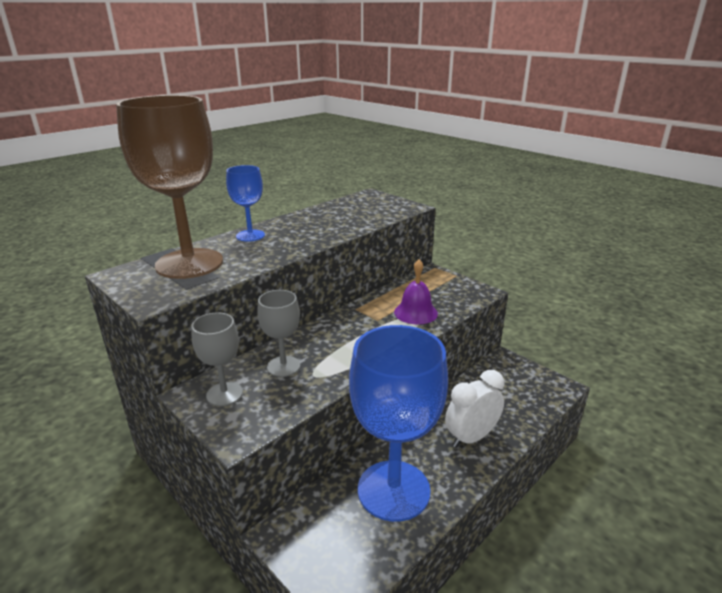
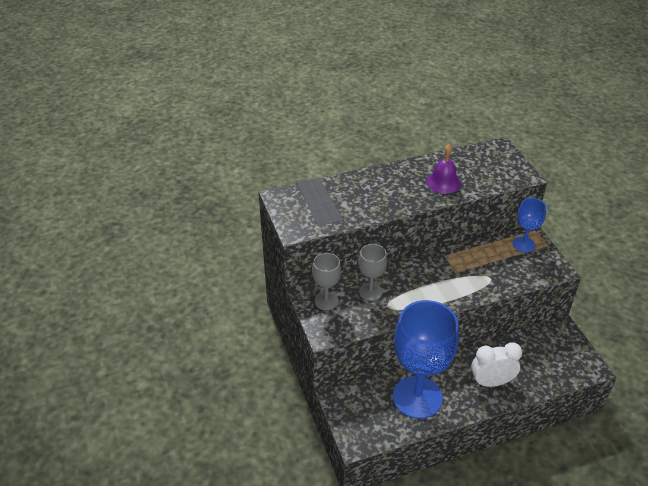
camera: 25 degrees right, 15 degrees up
(189, 263) = (326, 199): brown goblet -> none
(250, 235) = (378, 179): blue goblet -> blue goblet (523, 244)
(415, 312) = (489, 274): purple bell -> purple bell (443, 182)

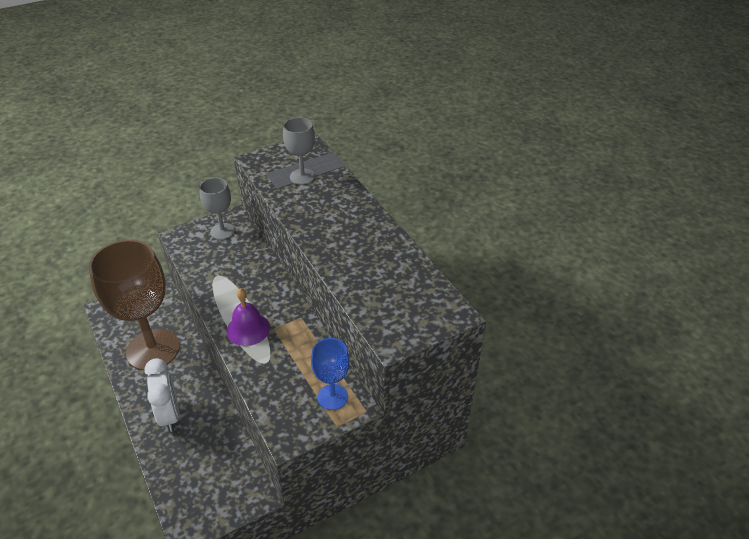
camera: 80 degrees right, 0 degrees up
(370, 292) = (236, 261): grey goblet -> grey goblet (302, 177)
(417, 397) = (153, 349): blue goblet -> brown goblet
(443, 182) = (358, 259): purple bell -> purple bell (248, 329)

